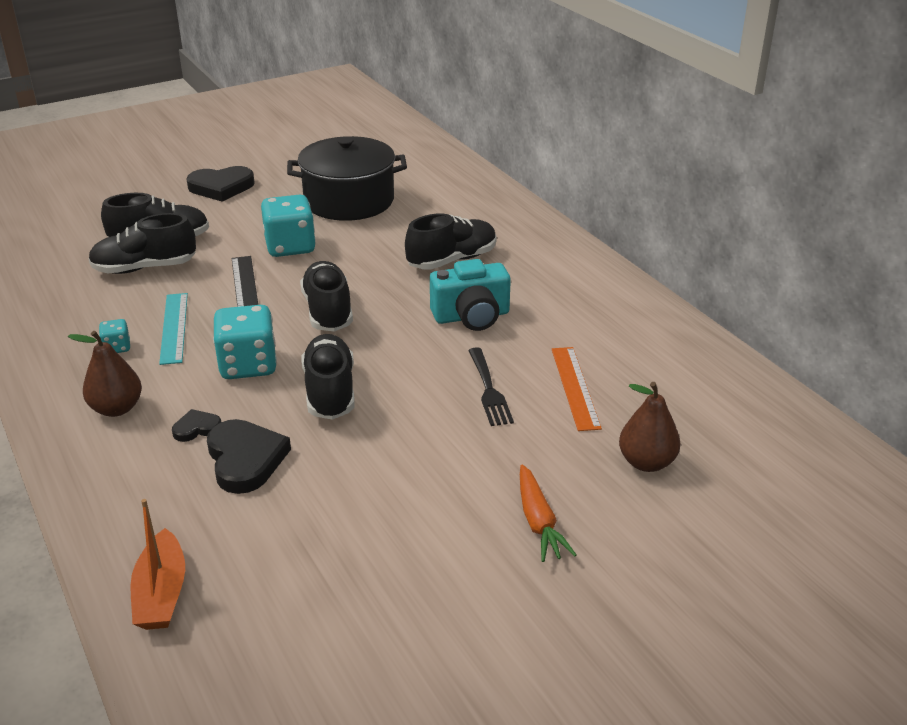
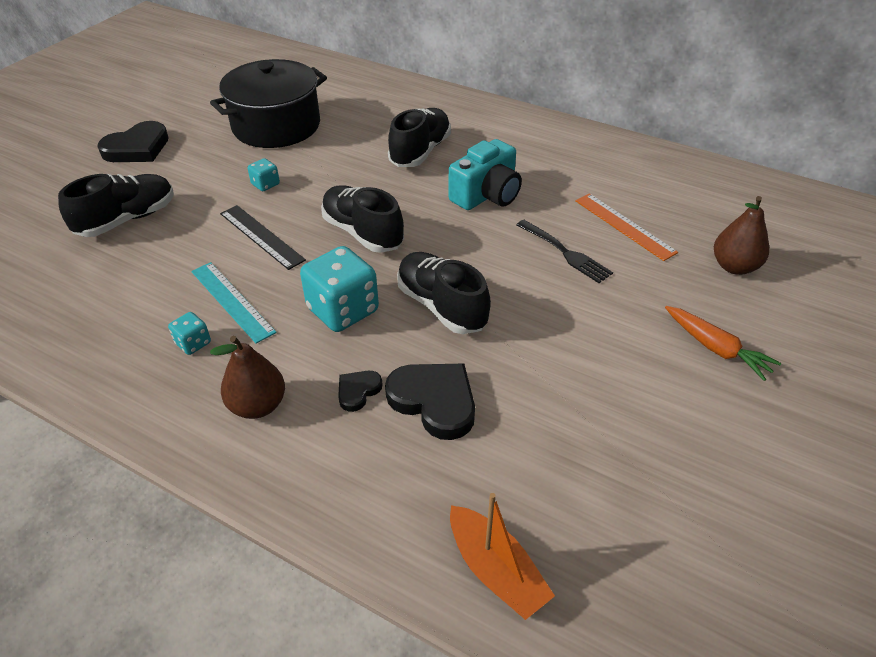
camera: 30 degrees left, 10 degrees up
(145, 268) = (139, 252): black shoe -> none
(290, 247) = (265, 184): turquoise dice -> turquoise dice, size x0.48

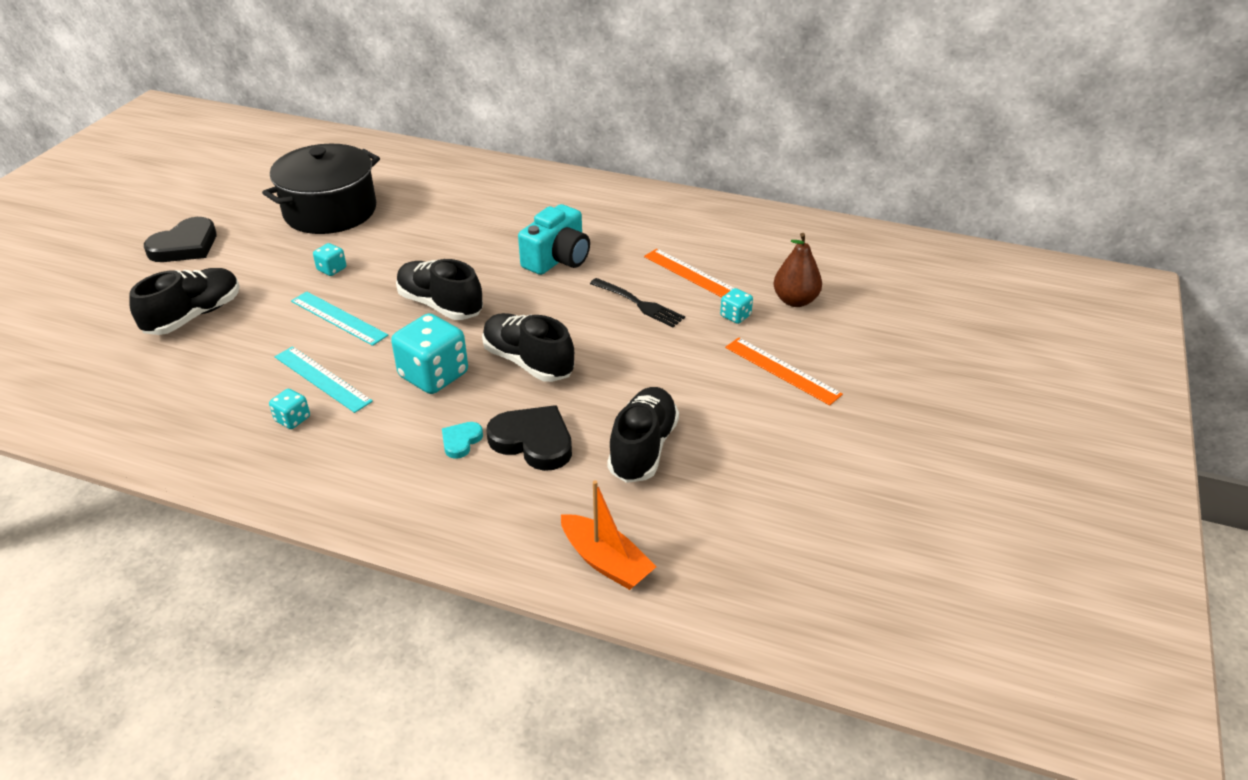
camera: 10 degrees left, 5 degrees down
(258, 405) = (368, 464): brown pear -> none
(261, 236) = (338, 318): black ruler -> turquoise ruler
(358, 391) = (461, 441): black heart -> turquoise heart
(420, 152) = (485, 224): black shoe -> black shoe (643, 448)
(667, 277) = (735, 316): none -> turquoise dice
(716, 348) = (782, 370): orange carrot -> orange ruler

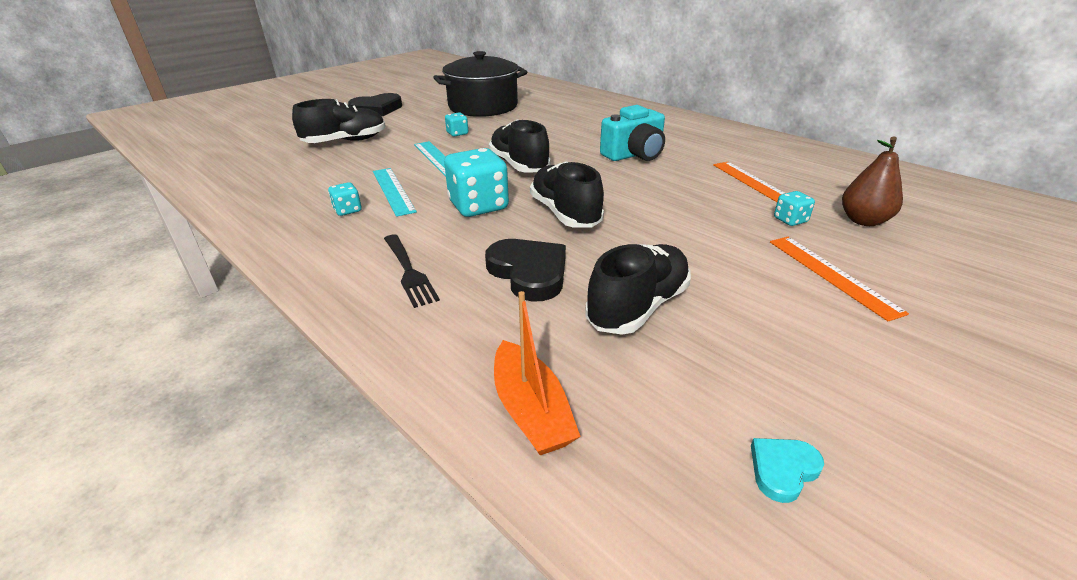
camera: 25 degrees right, 5 degrees down
(461, 441) = (464, 256): turquoise heart -> turquoise heart (782, 469)
(639, 304) = (693, 194): black fork -> black fork (409, 272)

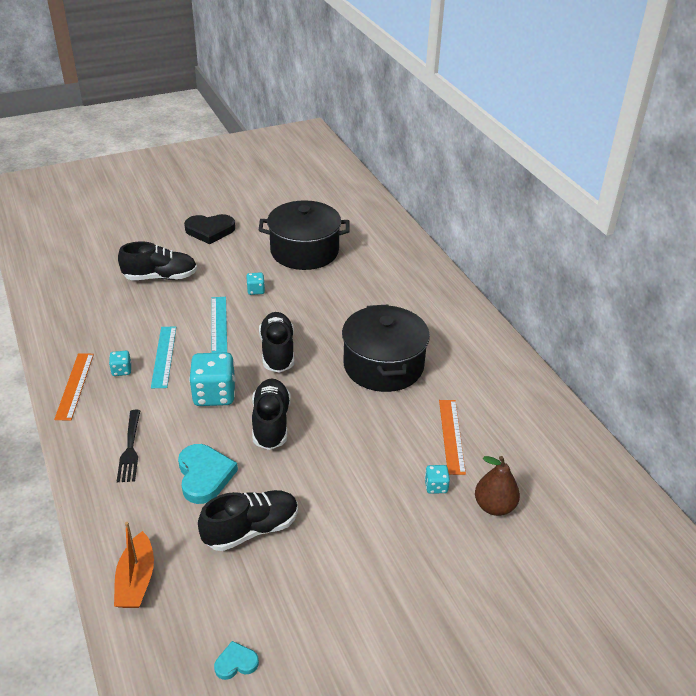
camera: 20 degrees right, 5 degrees up
(529, 272) = (204, 475): black heart -> turquoise heart
(634, 154) = (383, 365): turquoise camera -> black pot
(831, 275) = (408, 549): orange ruler -> orange ruler (74, 386)

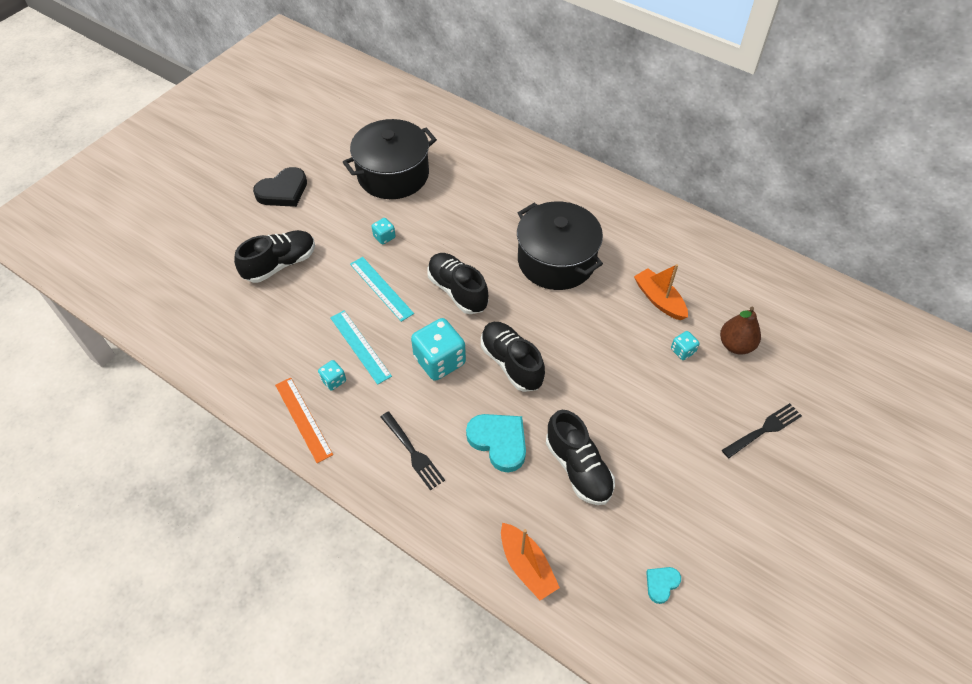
camera: 30 degrees left, 15 degrees up
(251, 530) = (578, 468): black shoe -> black shoe turned 120 degrees clockwise
(451, 436) = (659, 300): orange ruler -> orange boat
(457, 591) = (764, 430): none -> black fork

